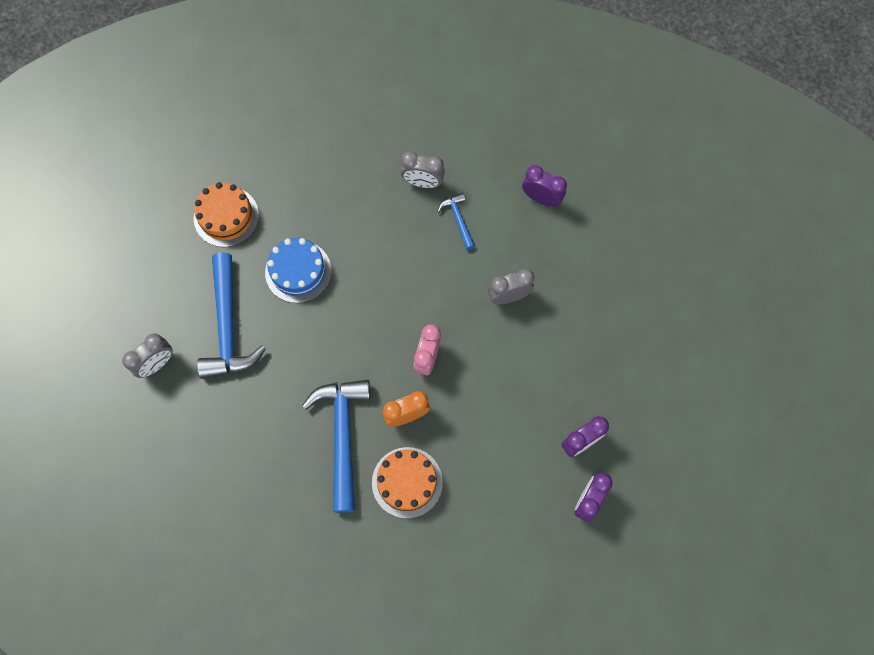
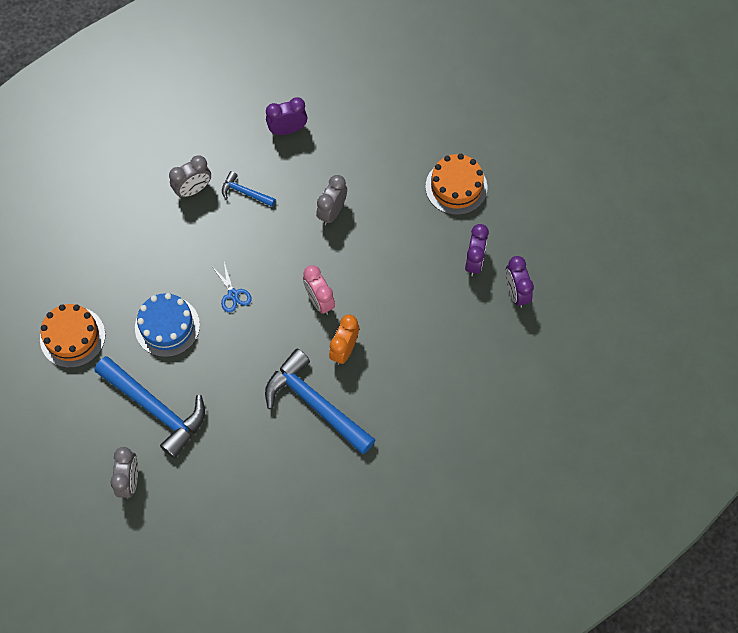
camera: 45 degrees left, 5 degrees down
(369, 292) = (233, 295): none -> blue scissors
(407, 482) = (389, 391): orange cake -> orange cake (456, 187)

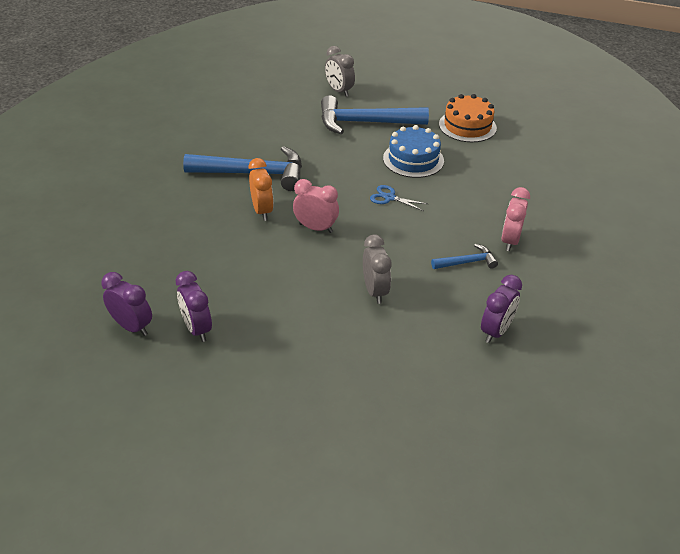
camera: 140 degrees right, 25 degrees down
(193, 189) = (510, 241): grey clock -> pink clock
(456, 187) = (273, 383): orange cake -> none

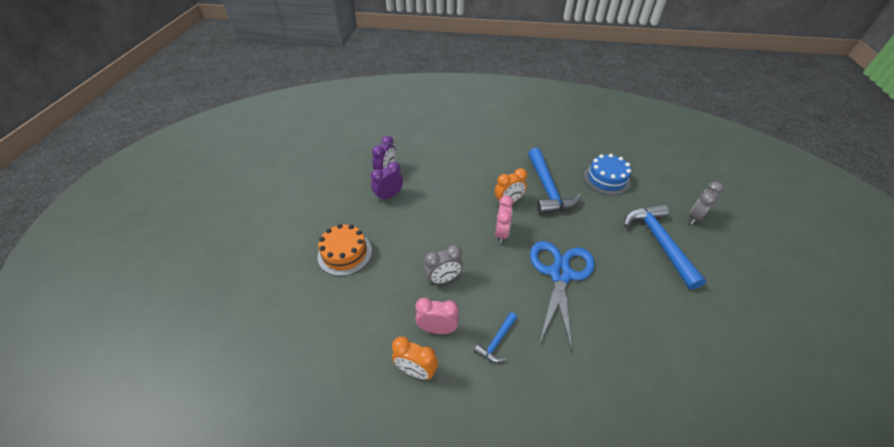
camera: 80 degrees right, 5 degrees up
(389, 197) = (560, 274): blue scissors -> blue scissors, size x2.43
(413, 159) = (625, 285): blue cake -> blue cake (606, 179)
(467, 126) = (715, 326): orange cake -> orange cake (345, 253)
(467, 262) = (497, 341): blue hammer -> blue hammer turned 60 degrees clockwise
(495, 331) = (416, 370): purple clock -> orange clock
(510, 241) = (541, 378): pink clock -> pink clock (437, 329)

